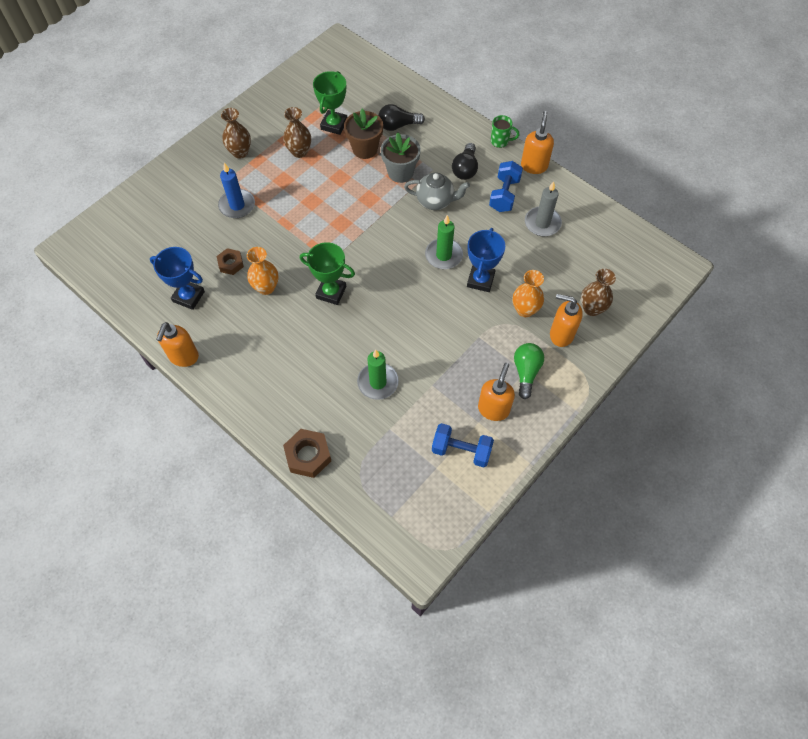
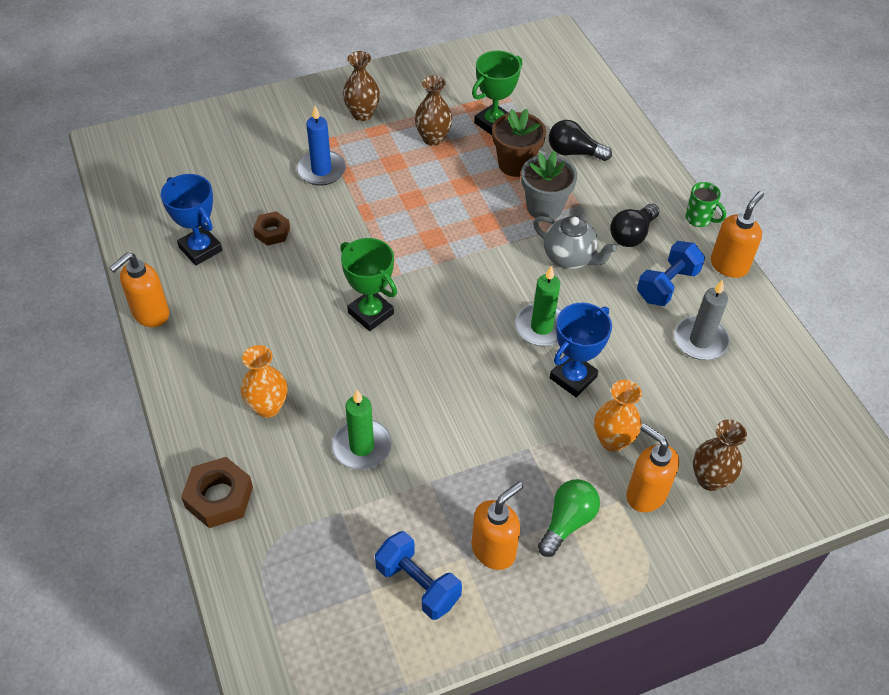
camera: 25 degrees right, 10 degrees down
(266, 287) = (296, 275): orange vase -> orange vase (268, 407)

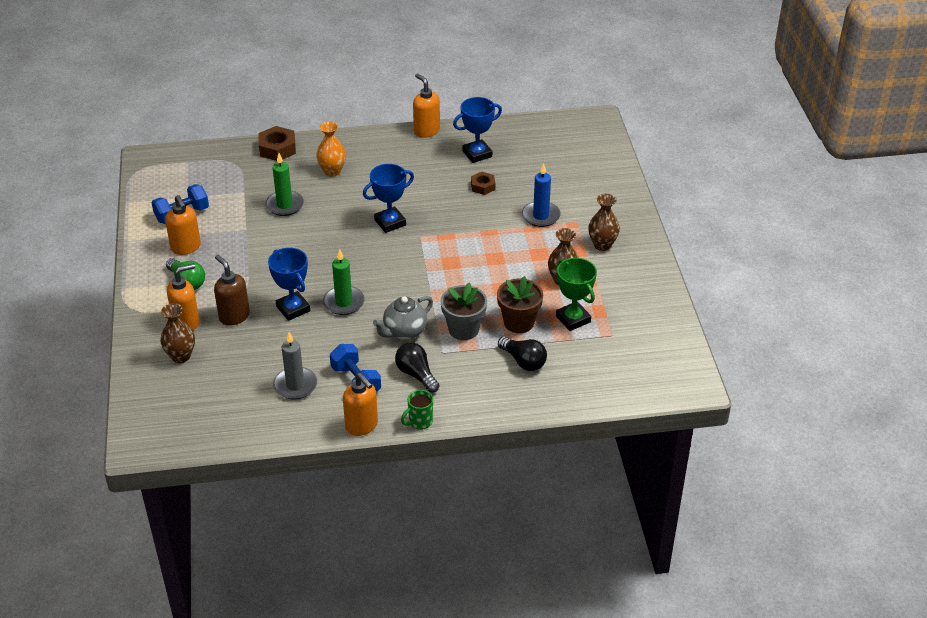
camera: 105 degrees right, 10 degrees down
(370, 313) = (390, 222): green trophy -> blue trophy
(573, 152) = (523, 361): black light bulb -> black light bulb turned 105 degrees clockwise
(612, 440) = (234, 316): orange vase -> brown soap dispenser

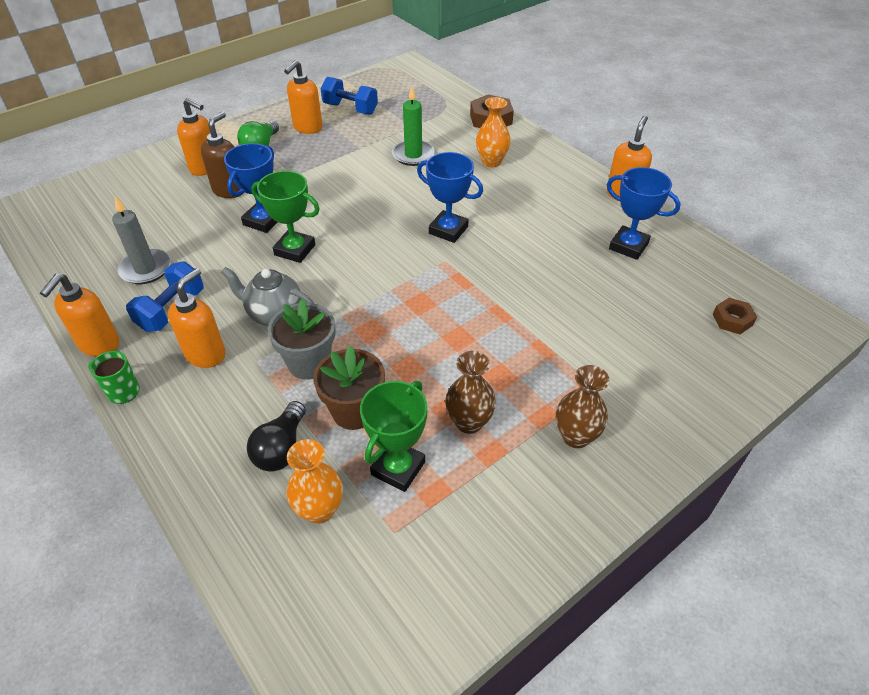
camera: 60 degrees right, 5 degrees up
(181, 356) = (155, 183): brown vase -> none
(344, 302) = (295, 250): green candle -> green trophy
(416, 374) = (206, 354): black light bulb -> orange soap dispenser
(483, 186) = (577, 274): brown nut -> brown nut (732, 320)
(541, 216) = (574, 347): blue candle -> none
(578, 358) = (319, 510): none -> orange vase

